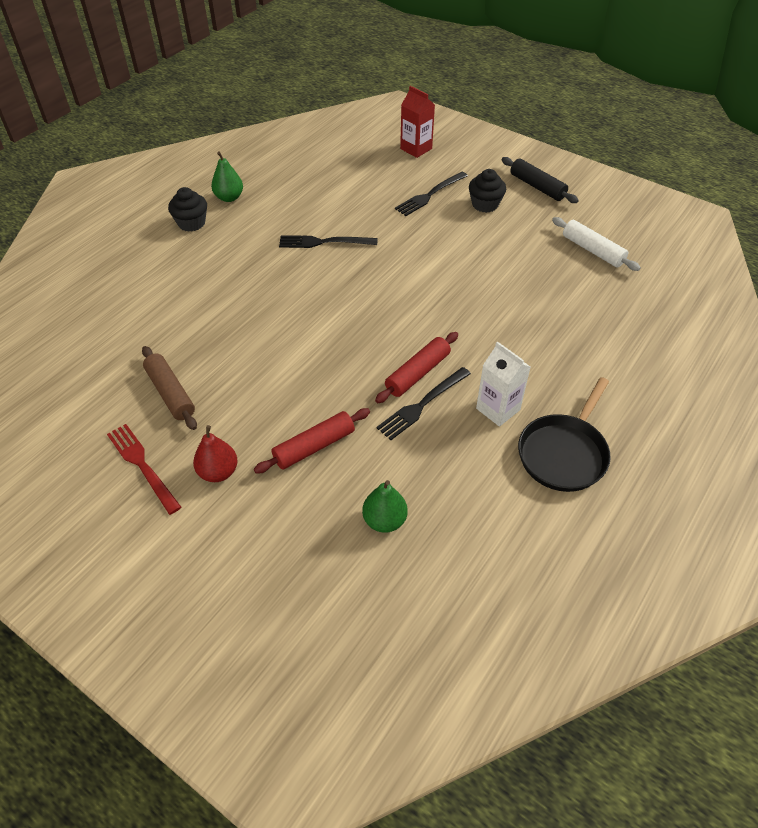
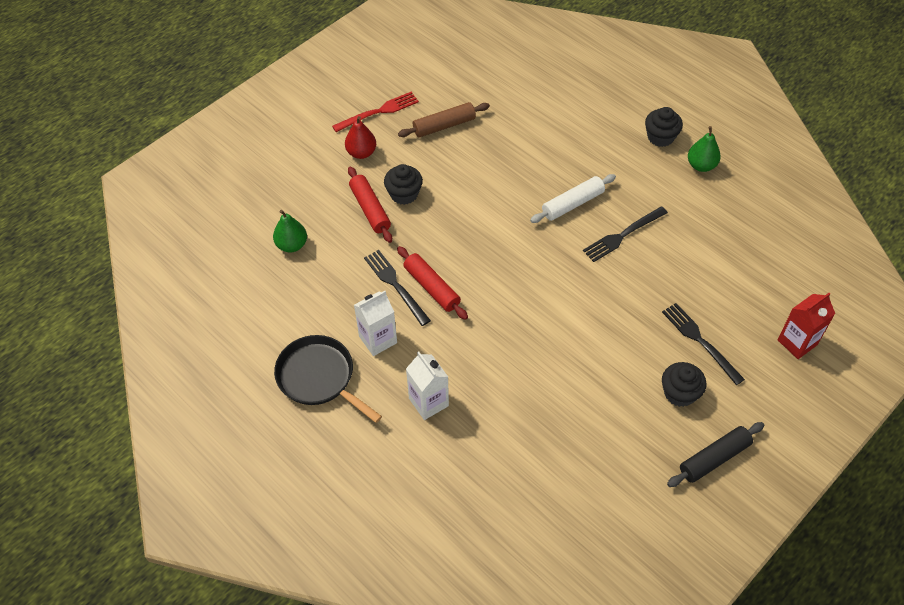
camera: 100 degrees right, 5 degrees up
(286, 417) = (404, 194): none -> black cupcake
(323, 242) = (622, 236): black fork -> black fork turned 135 degrees counterclockwise
(556, 358) = (428, 402): none -> white carton
(592, 250) = (585, 484): white rolling pin -> white rolling pin (572, 204)

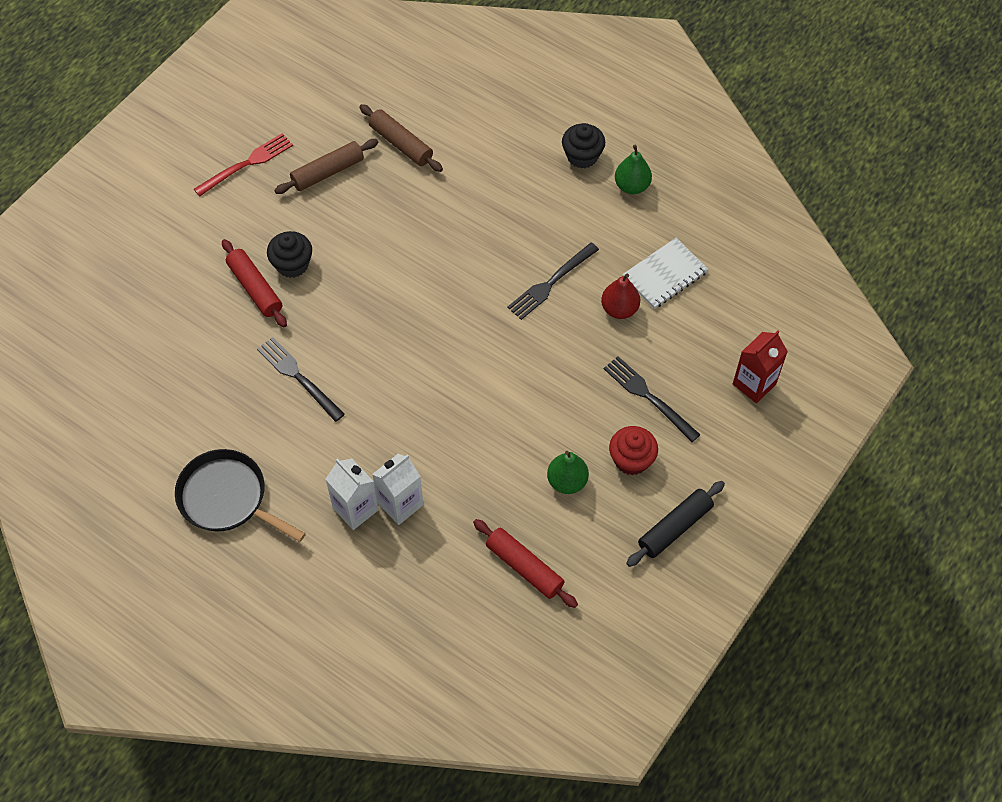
camera: 10 degrees left, 5 degrees up
(292, 245) = (170, 344): green pear -> green pear (567, 481)
(361, 153) = (234, 219): red pear -> red pear (619, 309)
(378, 339) = (287, 444): white carton -> white carton (400, 504)
(432, 287) = (340, 374): red rolling pin -> red rolling pin (524, 567)
(508, 110) = (401, 144): none -> brown rolling pin
(572, 204) = (489, 252): white rolling pin -> none
(679, 393) = (631, 460): black cupcake -> red cupcake
(723, 240) = (665, 275): none -> white notebook

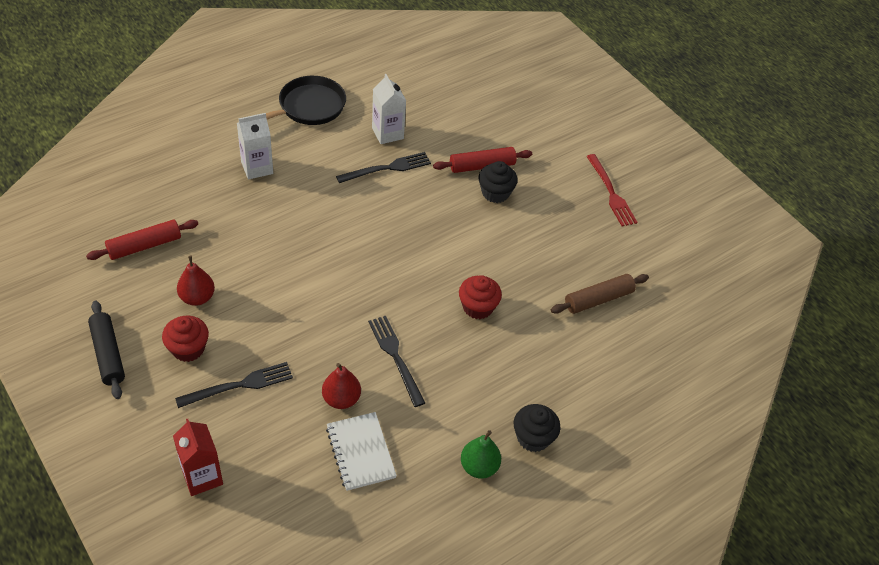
camera: 105 degrees right, 10 degrees down
(328, 172) = (583, 240): brown rolling pin -> none
(400, 504) = (245, 192): white carton -> white carton (387, 133)
(458, 236) = (477, 307): none -> red cupcake
(567, 481) = (197, 297): green pear -> red pear

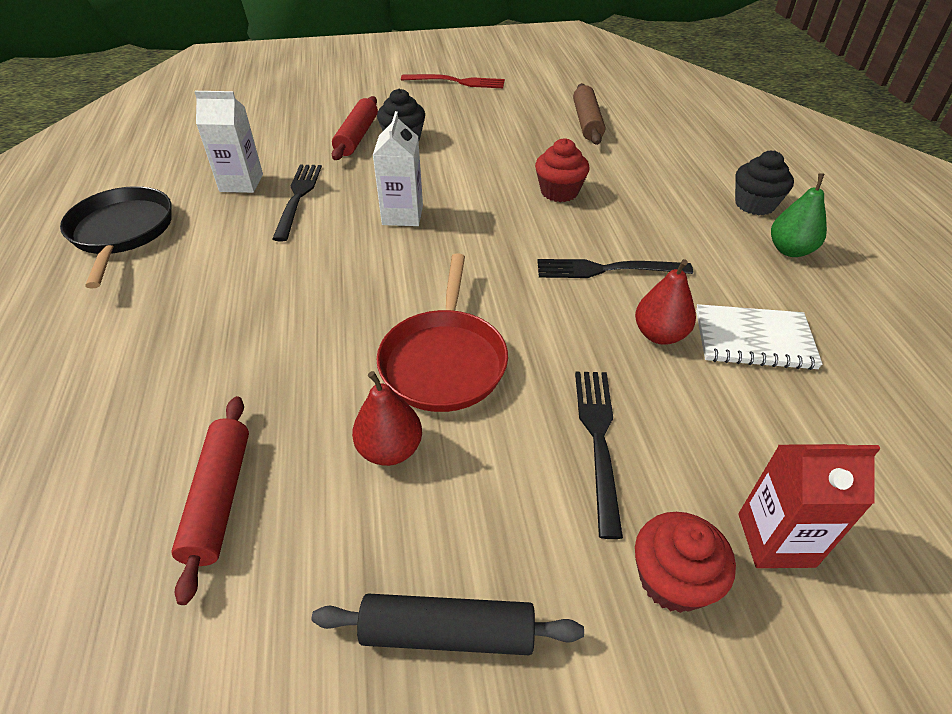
camera: 60 degrees left, 5 degrees down
(188, 348) = (494, 491): red cupcake -> red cupcake (672, 580)
(257, 168) = (180, 310): white carton -> white carton (402, 215)
(269, 298) = (444, 361): none -> red pan

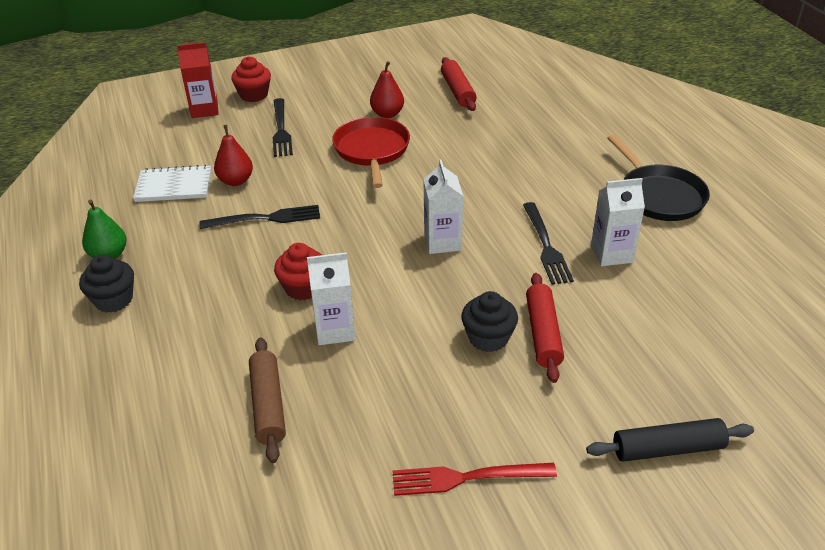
camera: 170 degrees right, 5 degrees down
(447, 632) = (343, 74): black rolling pin -> black rolling pin (667, 449)
(531, 157) = (335, 330): none -> white carton

